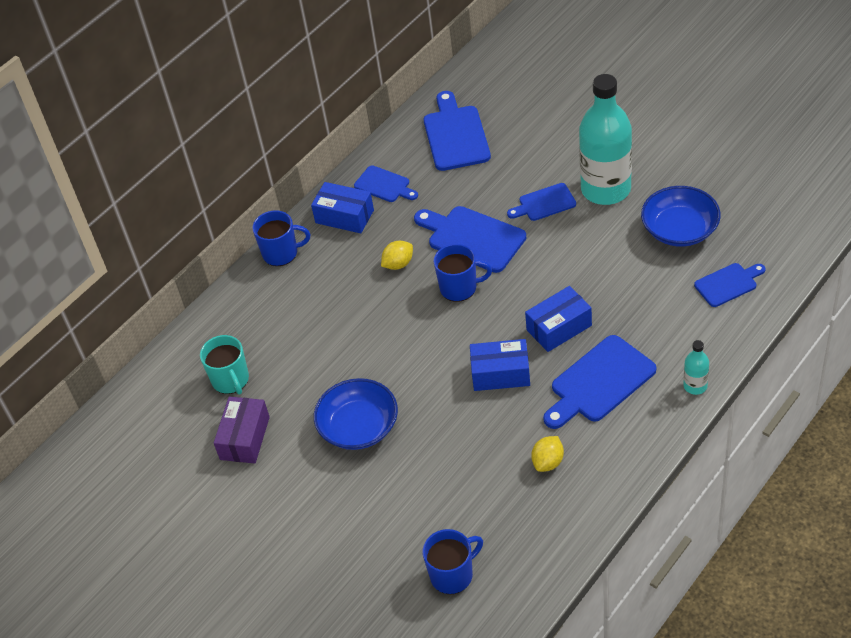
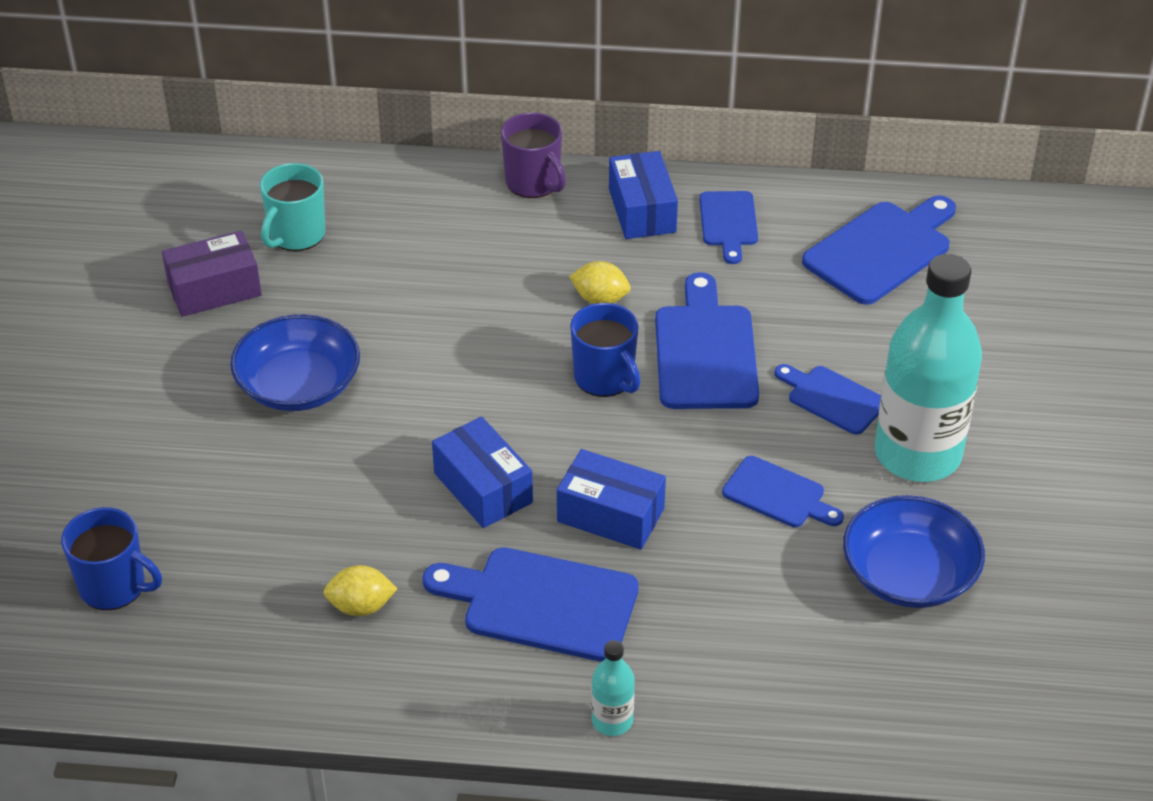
camera: 50 degrees right, 5 degrees down
(281, 253) = (533, 182): blue mug -> purple mug
(728, 284) = (845, 680): blue cutting board -> blue cutting board (778, 495)

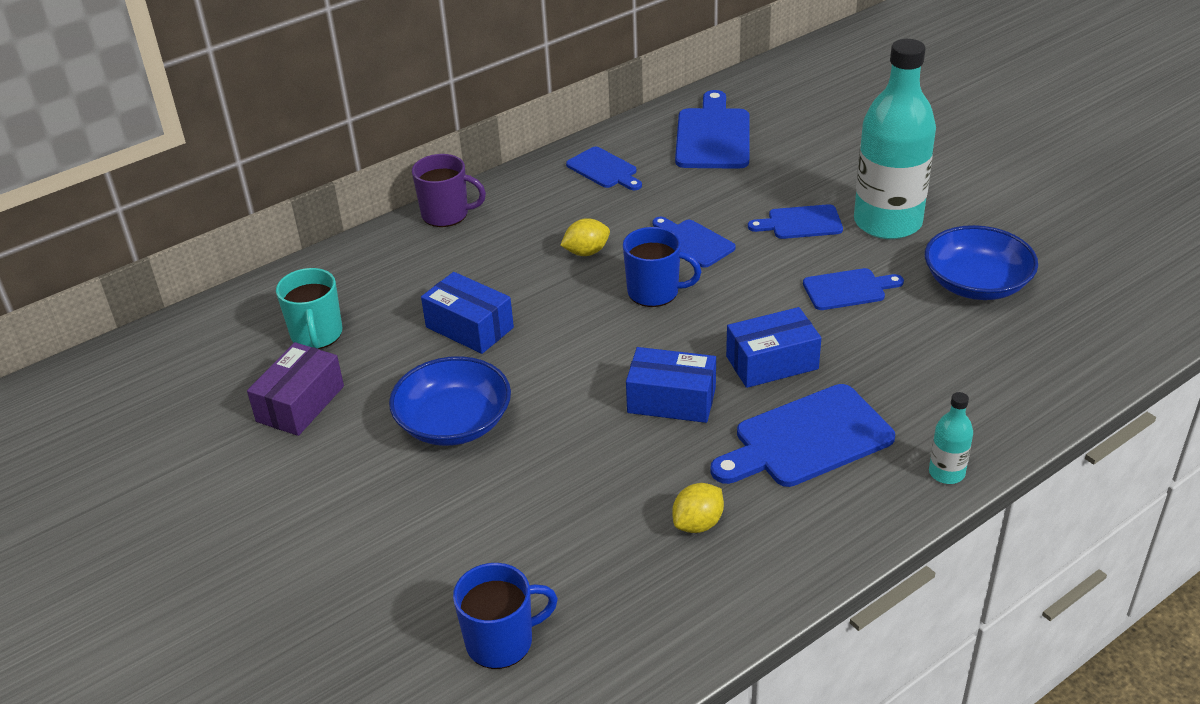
camera: 40 degrees left, 5 degrees down
(642, 210) = (541, 192): blue box -> blue box (469, 327)
(705, 351) = (693, 242): blue cutting board -> blue cutting board, size x0.60

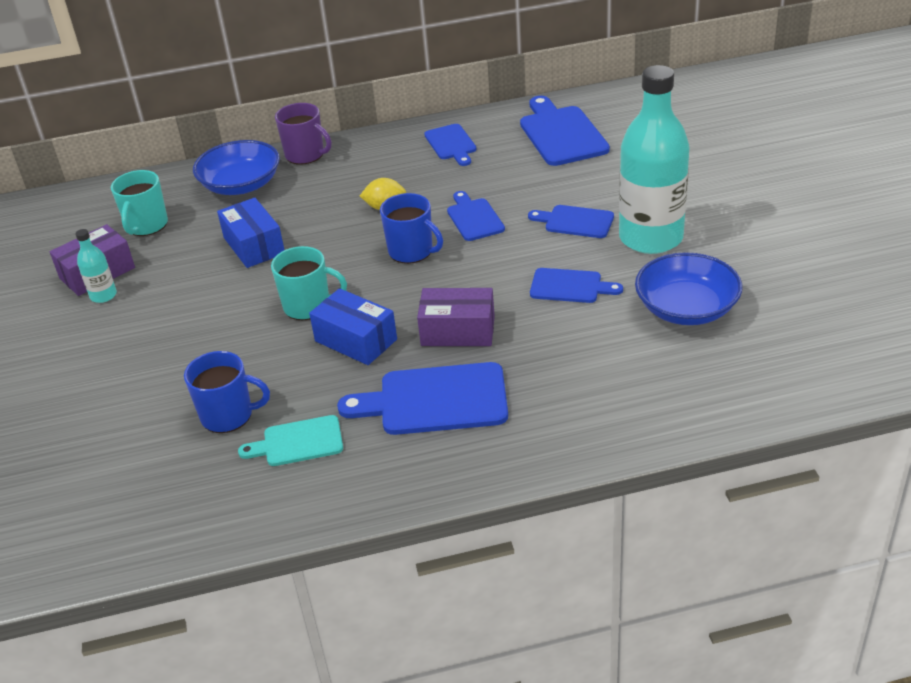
camera: 25 degrees right, 0 degrees up
(454, 422) = (187, 314): blue bowl -> blue bowl (241, 185)
(501, 641) = (92, 486): blue mug -> blue mug (228, 415)
(588, 377) = (308, 306): none -> turquoise mug
(698, 523) = (298, 442): yellow lemon -> turquoise cutting board
(713, 136) = (561, 133): blue cutting board -> blue cutting board turned 45 degrees counterclockwise
(772, 362) = (458, 331): blue box -> purple box
(946, 473) = (527, 461): turquoise bottle -> turquoise bottle (103, 295)

